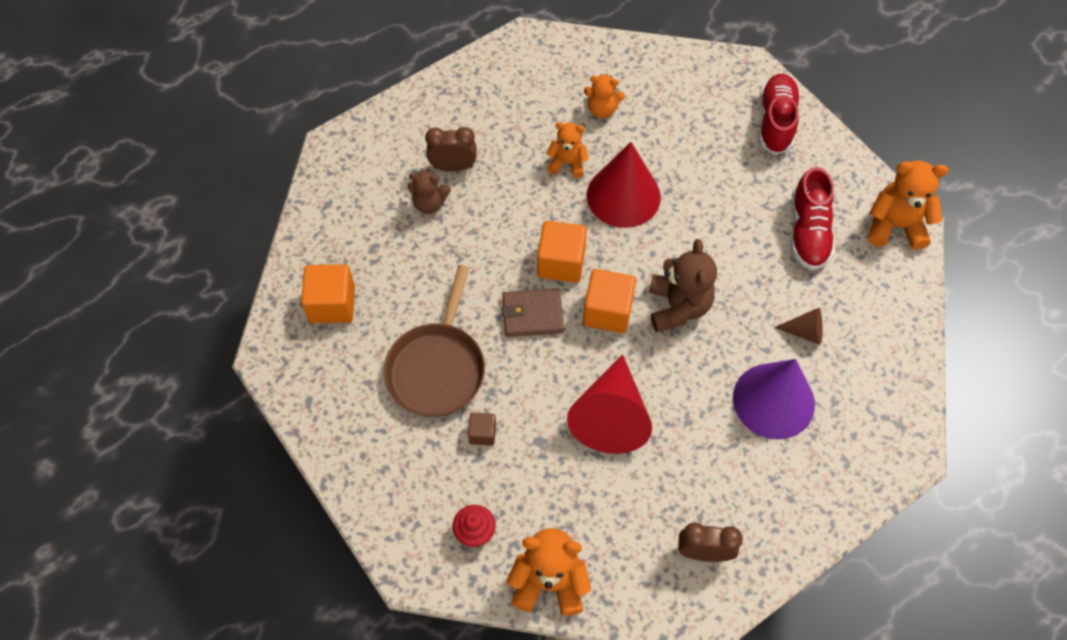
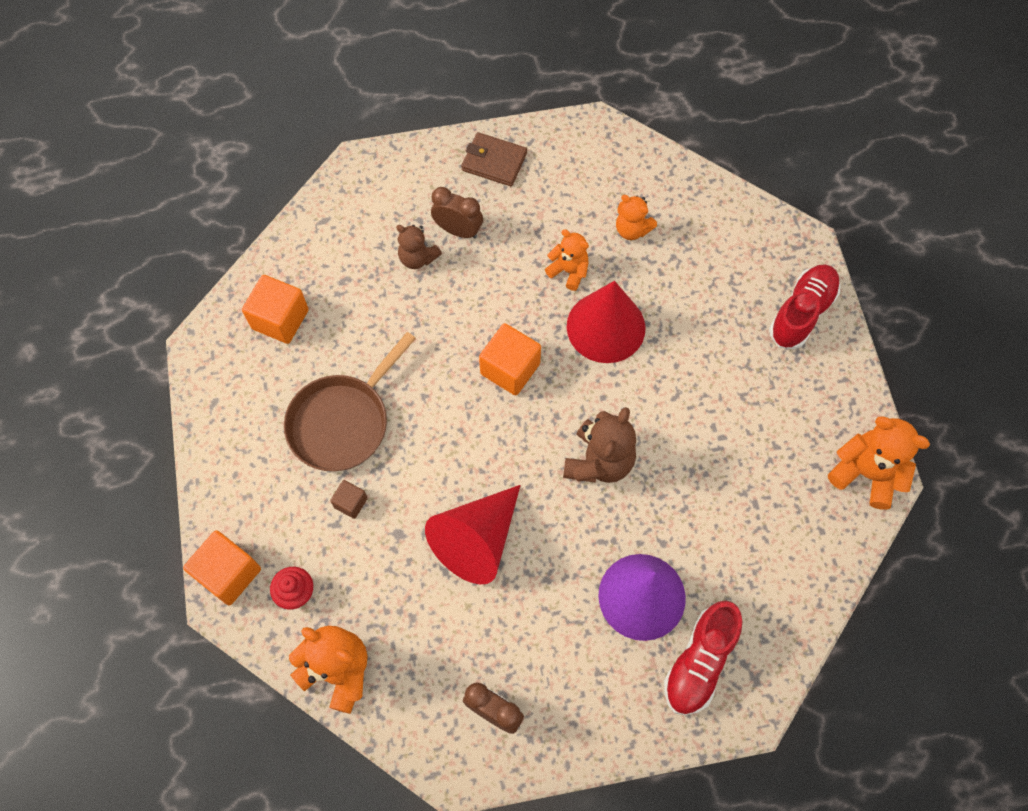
camera: 25 degrees right, 5 degrees up
(532, 314) = (456, 408): brown wallet -> brown wallet (494, 161)
(607, 311) = (529, 436): orange cube -> orange cube (229, 573)
(804, 332) = (711, 541): brown cone -> none
(808, 232) = (771, 441): red shoe -> red shoe (699, 662)

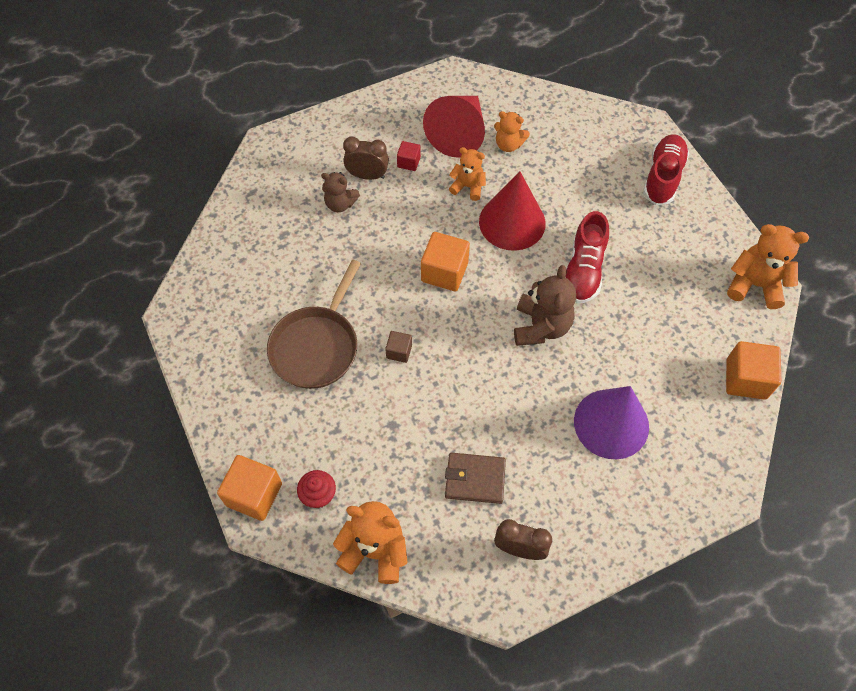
camera: 15 degrees left, 5 degrees down
(280, 319) = (237, 277): orange cube -> orange cube (746, 379)
(351, 503) = (343, 410): brown cube -> brown cube (399, 351)
(477, 540) = (460, 413): red cone -> red cone (459, 133)
(494, 161) = (380, 117): brown wallet -> brown wallet (475, 479)
(510, 225) = (409, 162): none -> red cube
(699, 662) = (675, 463): red shoe -> red shoe (583, 270)

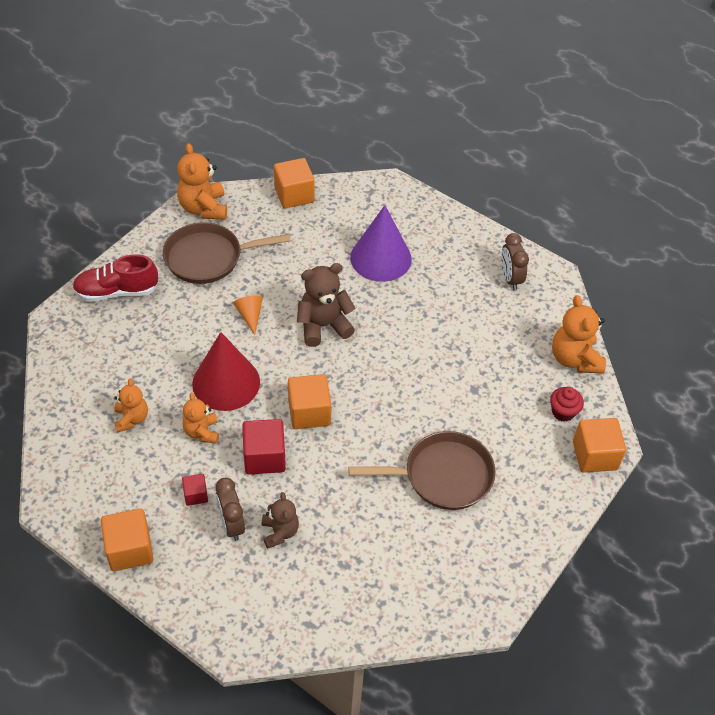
camera: 120 degrees left, 10 degrees down
(386, 108) = (130, 549): none -> orange cube
(399, 351) = (408, 413): brown cube -> none
(417, 220) = (264, 457): none -> red cube
(459, 133) = (136, 466): red cone -> none
(475, 479) = (479, 321): brown wallet -> none
(583, 270) = (250, 316): red shoe -> orange cone
(678, 263) = (208, 258): none -> brown pan

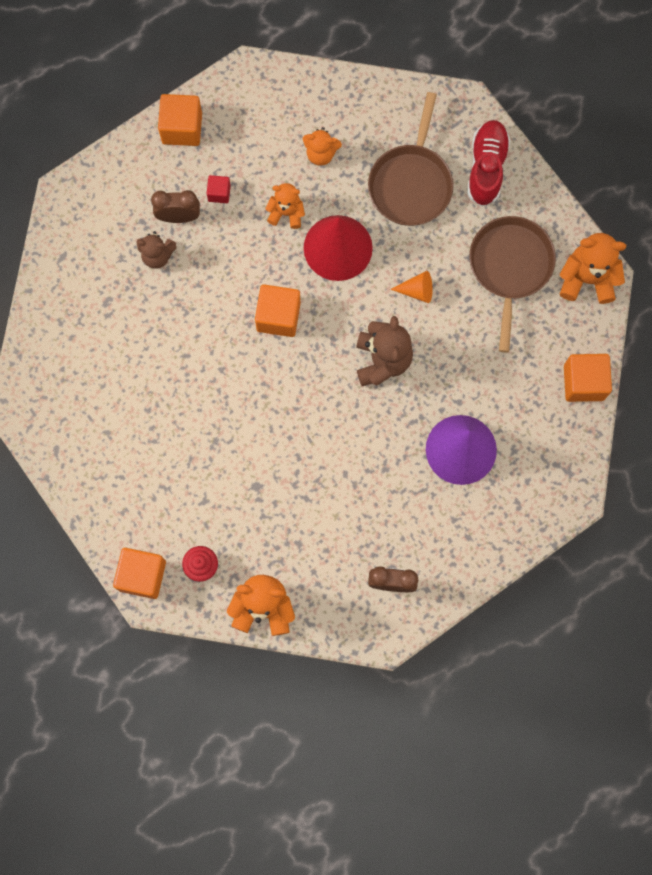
camera: 110 degrees right, 25 degrees up
(264, 457) = (240, 262): red cube -> none
(442, 476) = (167, 419): brown pan -> brown pan (411, 183)

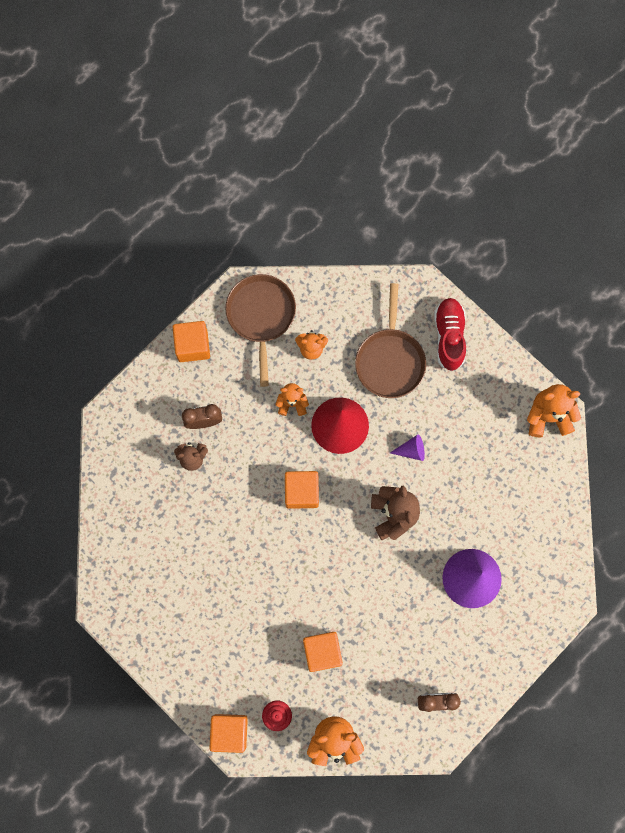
camera: 10 degrees left, 0 degrees up
(219, 193) = (233, 396): red cube -> none
(417, 290) = (411, 450): orange cone -> purple cone
(510, 267) = (484, 417): brown pan -> brown pan (261, 316)
(583, 382) = (561, 504): orange cube -> orange cube (322, 652)

